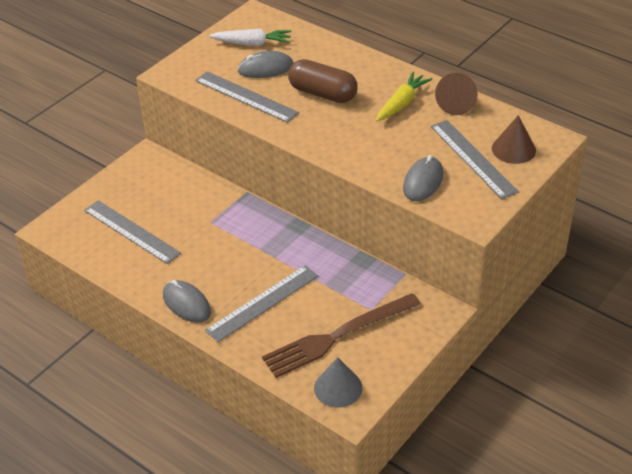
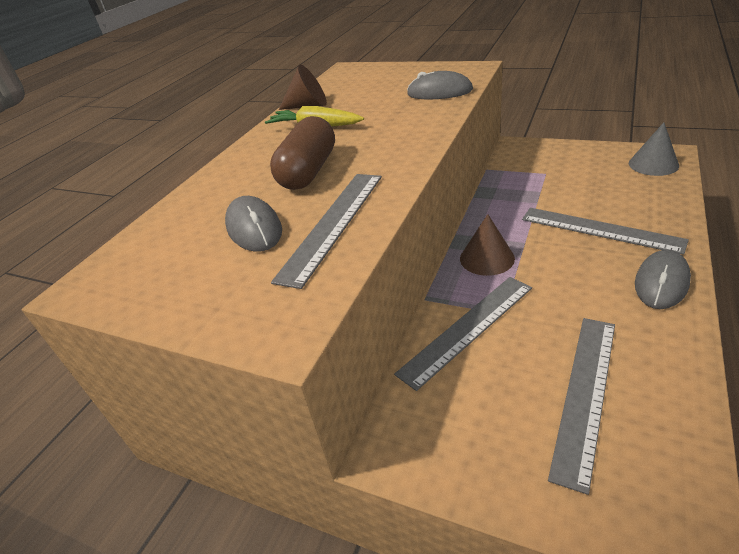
camera: 100 degrees left, 5 degrees down
(252, 43) = (181, 261): white carrot -> none
(337, 336) = (596, 179): brown fork -> none
(473, 158) = (390, 84): grey ruler -> grey ruler (467, 329)
(513, 149) = (368, 75): brown cone -> brown cone (487, 258)

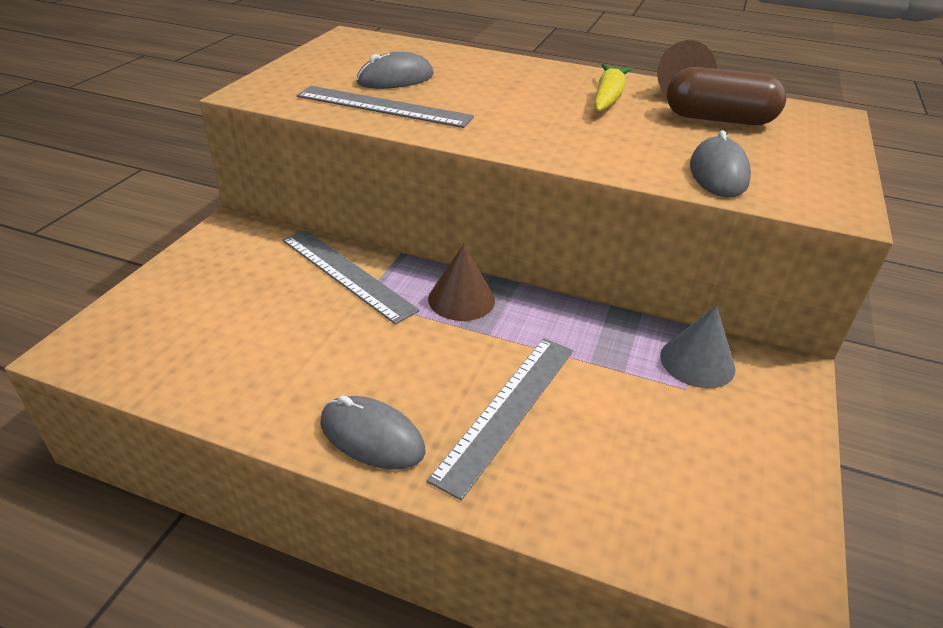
camera: 80 degrees right, 0 degrees up
(308, 171) = (493, 96): brown capsule -> brown capsule (718, 119)
(585, 393) = (232, 331): grey ruler -> none
(653, 164) = (731, 545): grey cone -> grey cone (697, 362)

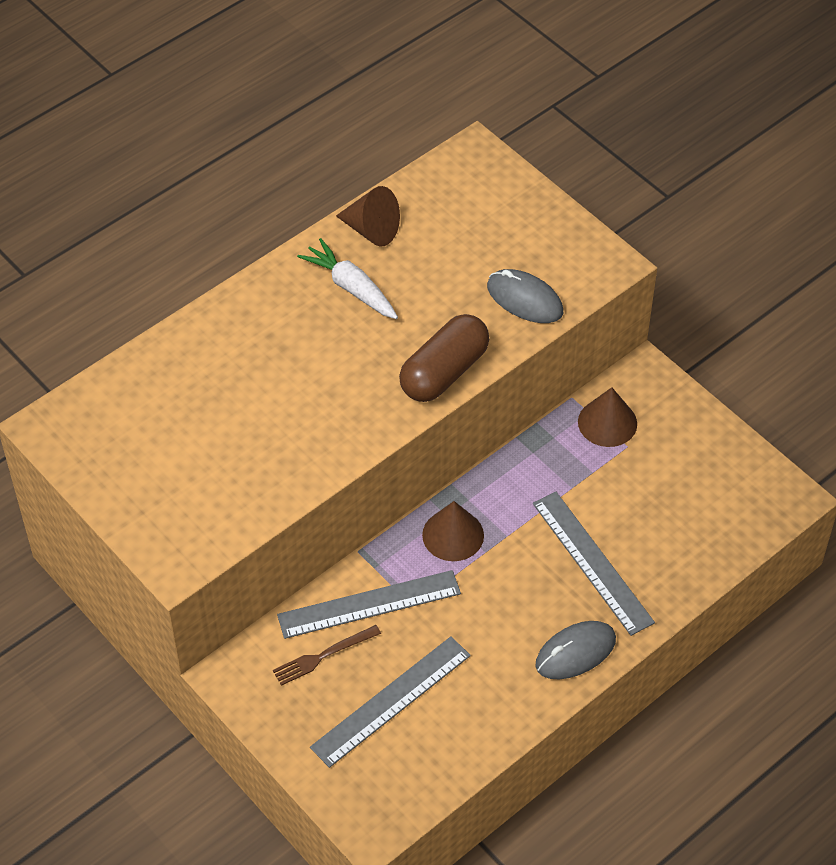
camera: 60 degrees left, 15 degrees up
(274, 265) = (323, 656): none -> brown fork
(383, 107) = (274, 466): grey ruler -> grey ruler (391, 701)
(395, 79) = (209, 432): grey mouse -> none
(608, 98) = (351, 287): yellow carrot -> white carrot
(697, 362) = (607, 422): grey cone -> brown cone
(718, 119) = (438, 236): brown capsule -> brown capsule (444, 372)

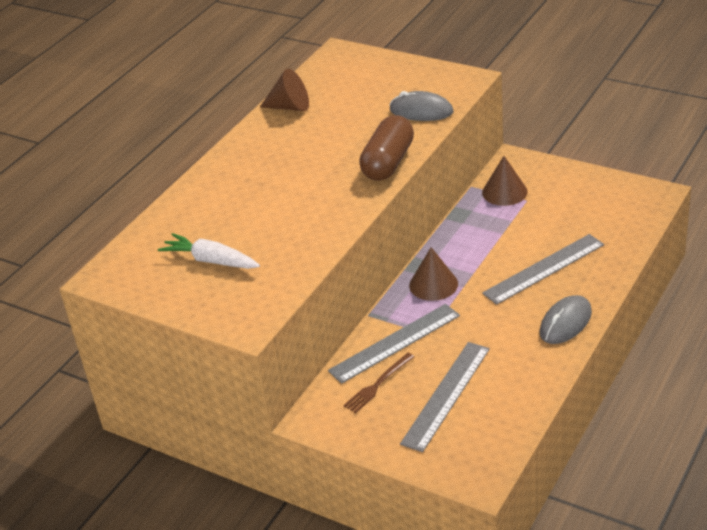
camera: 15 degrees left, 15 degrees down
(351, 287) = (293, 139): white carrot -> white carrot (211, 261)
(592, 562) = (544, 269): grey ruler -> grey ruler turned 75 degrees counterclockwise

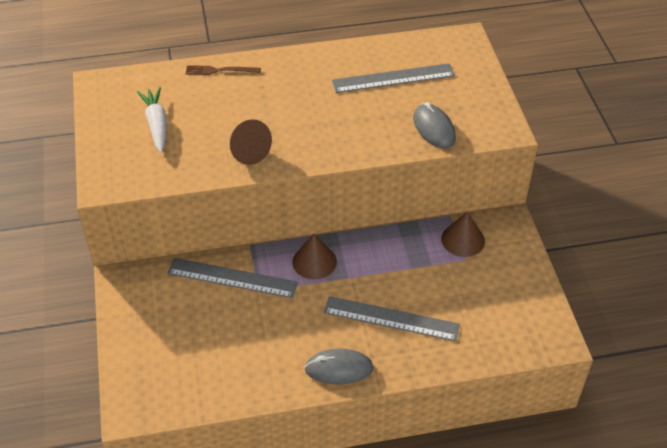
camera: 45 degrees right, 10 degrees up
(290, 107) = (368, 55): brown cone -> brown cone (248, 151)
(378, 384) = (182, 294): brown fork -> brown fork (220, 70)
(388, 162) = (350, 148): brown capsule -> none
(446, 395) = (201, 341): grey ruler -> grey ruler (393, 78)

